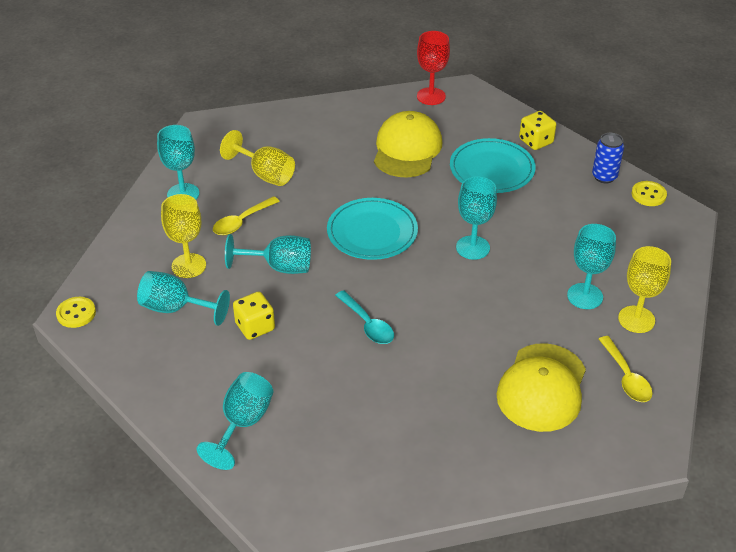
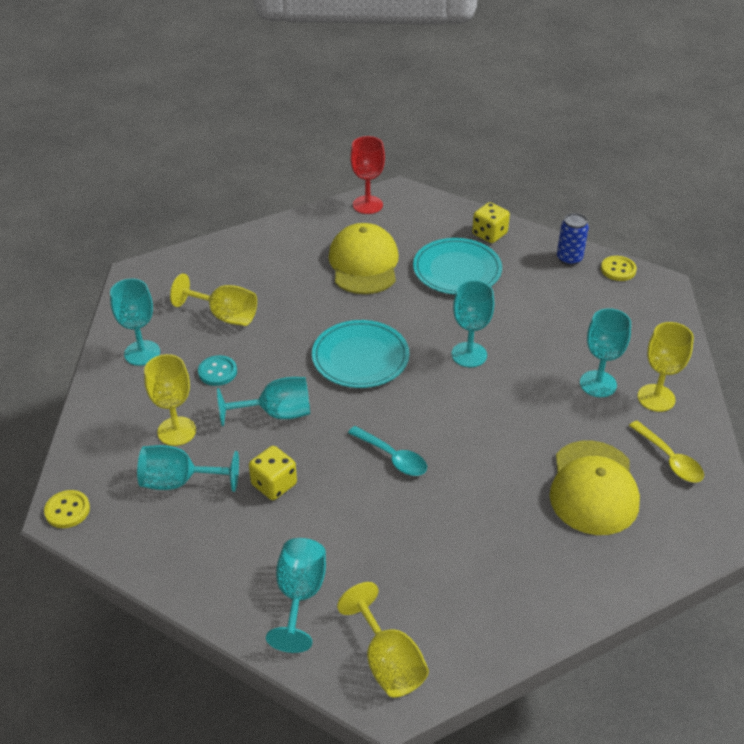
camera: 15 degrees left, 0 degrees up
(241, 222) = (217, 372): yellow spoon -> turquoise button
(297, 495) = (388, 662): none -> yellow goblet

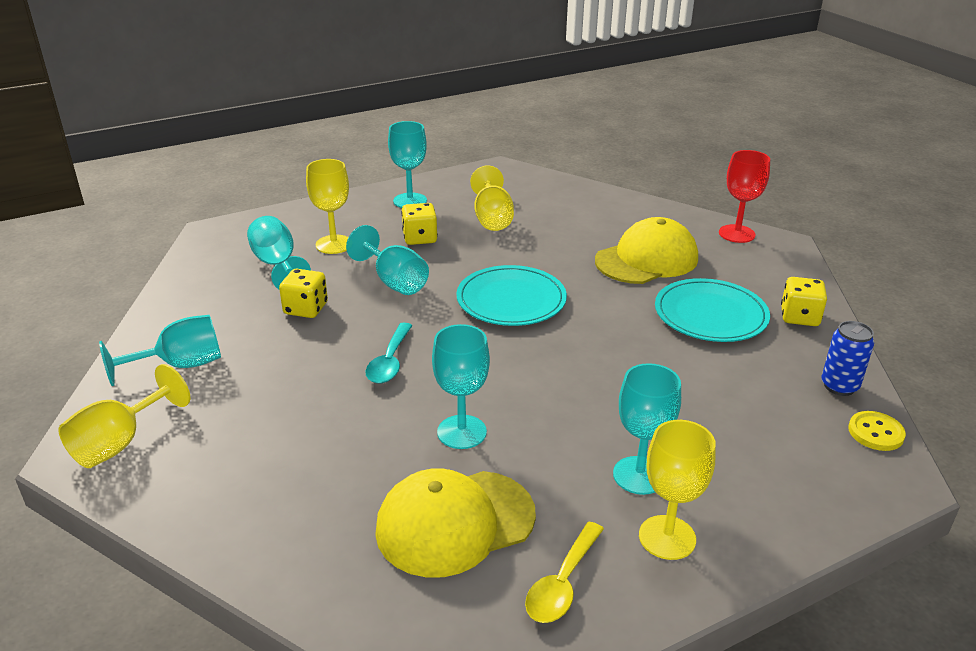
camera: 60 degrees right, 10 degrees down
(67, 510) = (216, 231): yellow button -> none
(217, 372) = (420, 238): turquoise button -> yellow dice
(469, 355) = (585, 363): turquoise goblet -> turquoise goblet (461, 432)

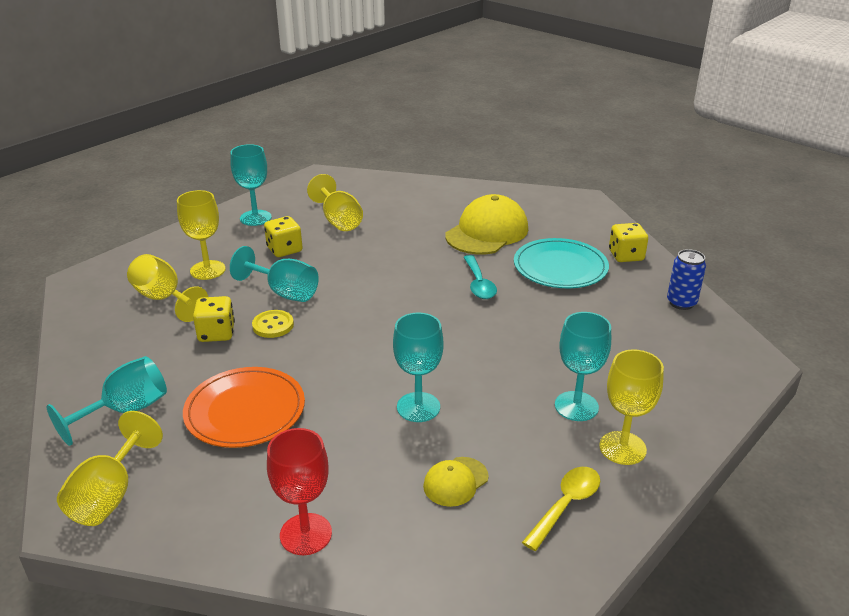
camera: 20 degrees left, 0 degrees up
(277, 265) = (164, 299): turquoise goblet -> yellow goblet
(287, 392) = (245, 410): none -> orange plate
(390, 362) = (322, 363): turquoise spoon -> turquoise spoon (479, 284)
(455, 522) = (455, 481): yellow cap -> yellow cap, size x0.50
(511, 300) = (395, 288): turquoise plate -> none
(562, 583) = (566, 505): yellow spoon -> yellow spoon turned 150 degrees counterclockwise
(736, 234) = (545, 198): red goblet -> red goblet (306, 534)
(875, 432) = (723, 332): yellow button -> yellow button (273, 325)

